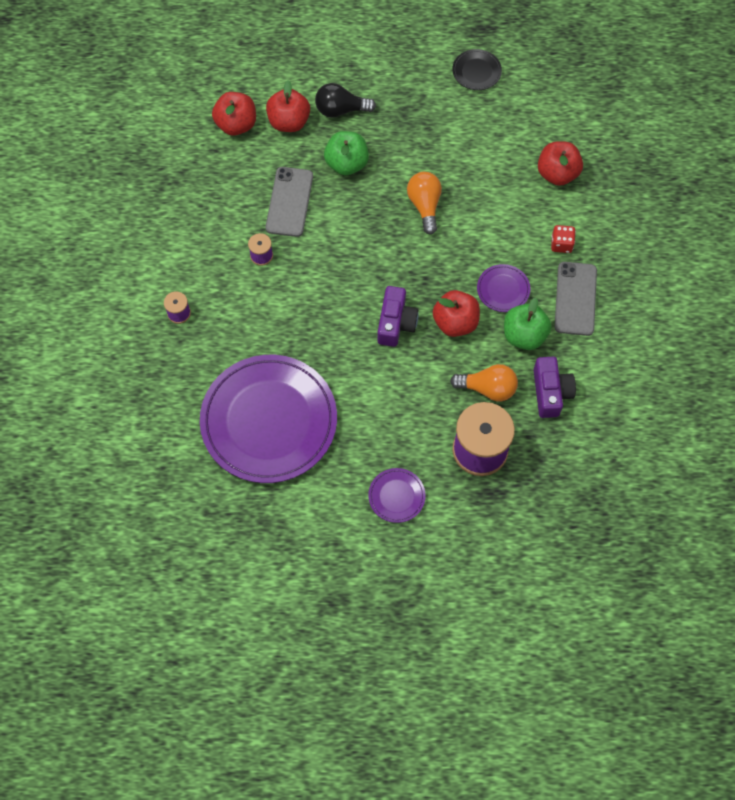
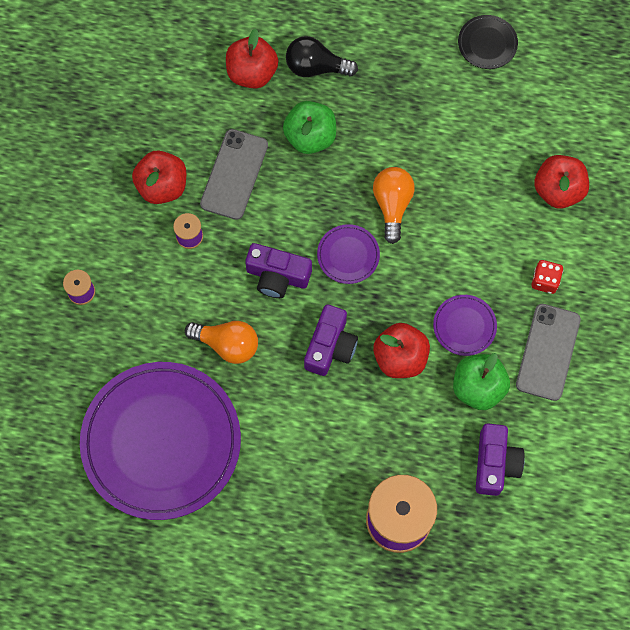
camera: 10 degrees right, 5 degrees up
(236, 124) = (189, 66): red apple -> red apple (162, 186)
(341, 275) = (277, 276): none -> purple camera
(396, 496) = (291, 559): purple plate -> purple plate (348, 255)
(488, 388) = (422, 446): orange light bulb -> orange light bulb (227, 344)

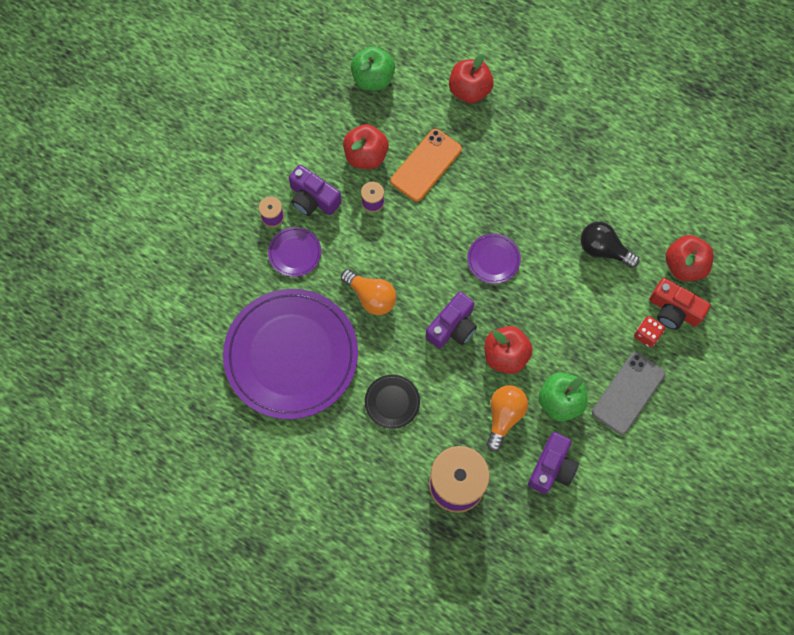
camera: 20 degrees right, 0 degrees up
(234, 174) = (426, 165): grey phone -> orange phone
(277, 276) = (431, 257): purple camera -> purple camera (313, 198)
(310, 137) = (497, 156): green apple -> green apple (373, 78)
(316, 67) = (522, 102): black light bulb -> black light bulb (603, 249)
(392, 205) = (544, 232): orange light bulb -> orange light bulb (504, 416)
(464, 326) = (567, 348): purple plate -> purple plate (295, 253)
(487, 43) = (668, 128): black plate -> black plate (392, 402)
(564, 243) = (674, 310): none -> red camera

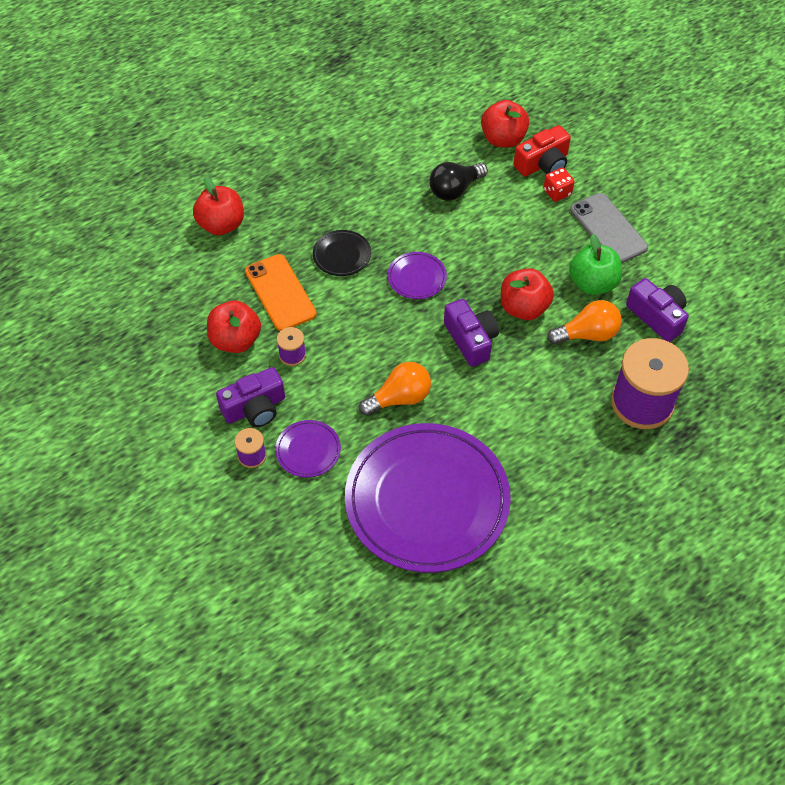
camera: 65 degrees left, 15 degrees down
(373, 78) = (151, 299): green apple -> none
(392, 402) = (527, 425): black plate -> black plate (342, 255)
(504, 416) = (587, 334): orange light bulb -> orange light bulb turned 120 degrees clockwise

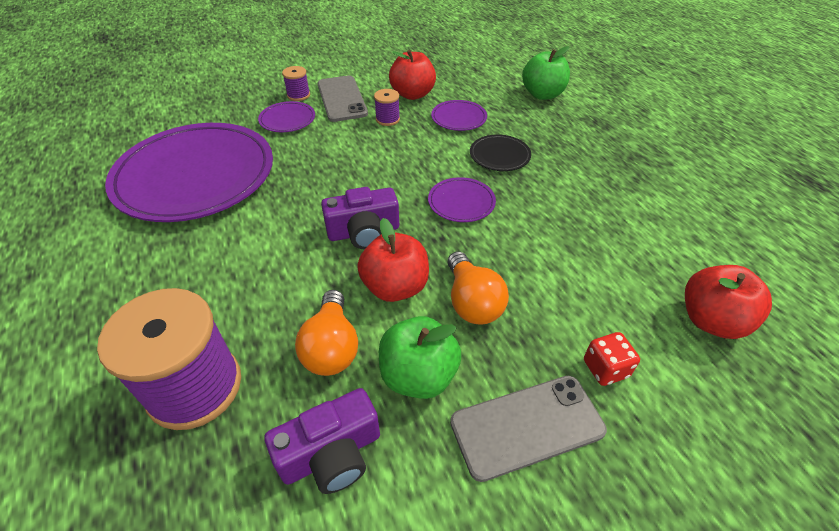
camera: 100 degrees right, 10 degrees down
(221, 225) = (542, 94): red apple -> green apple
(255, 408) = (342, 99): purple camera -> grey phone
(280, 292) = (458, 118): orange phone -> purple plate
(399, 398) = (313, 173): orange light bulb -> orange light bulb (472, 302)
(455, 190) = (600, 252): black light bulb -> none
(543, 164) = (666, 362): red camera -> none

